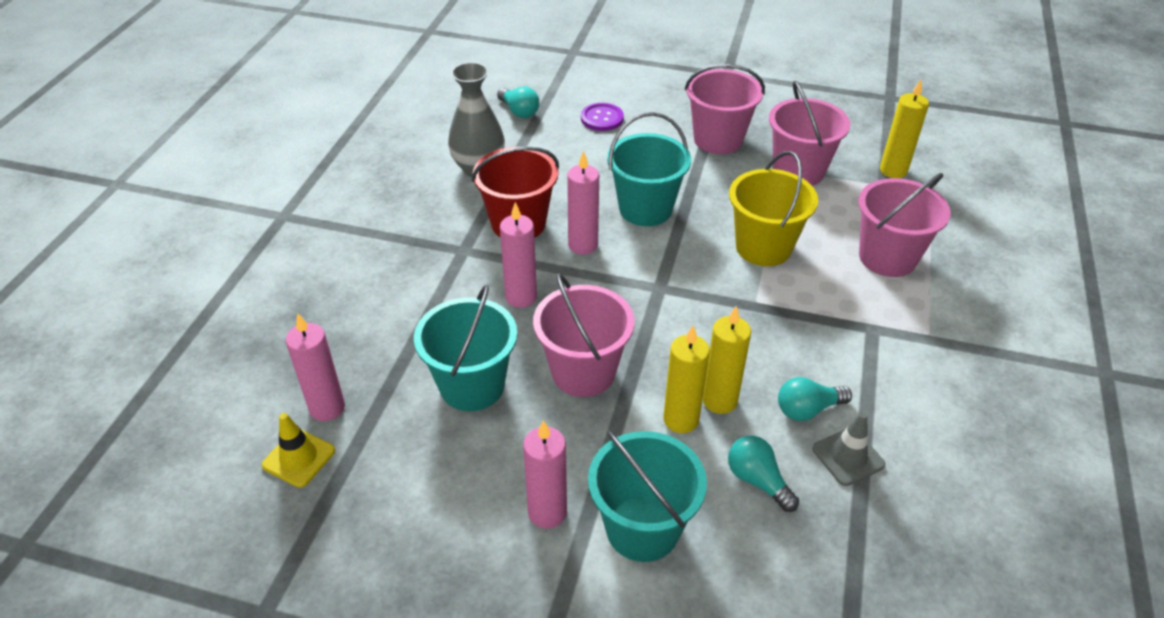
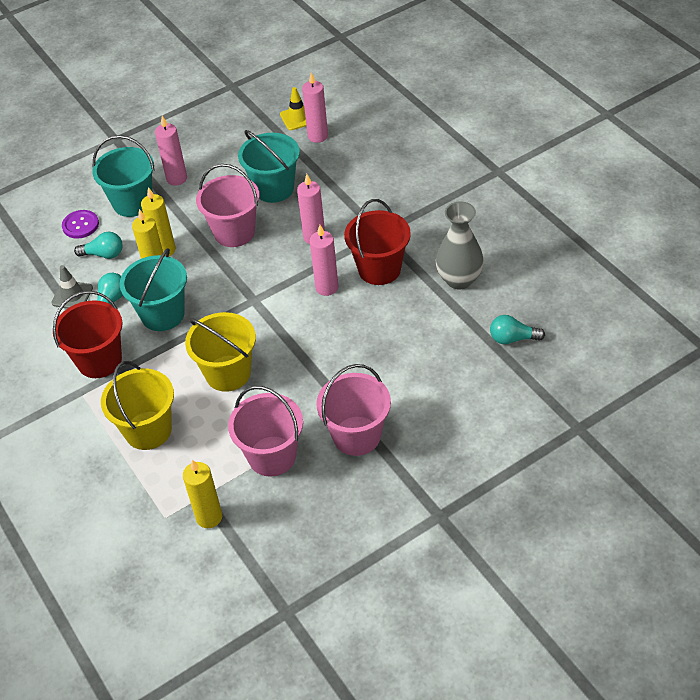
camera: 135 degrees right, 5 degrees up
(602, 118) = (454, 382): purple button -> purple button (80, 225)
(645, 209) = (326, 339): turquoise bucket -> turquoise bucket (163, 314)
(880, 353) = (99, 360): none -> red bucket
(887, 257) = (148, 430): pink bucket -> yellow bucket

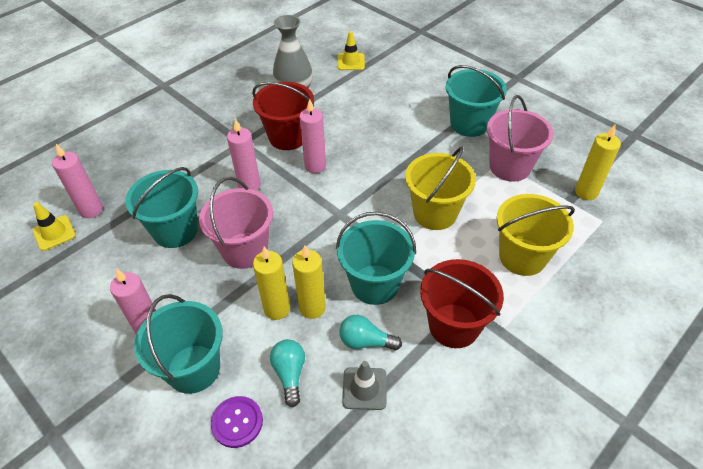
camera: 105 degrees left, 0 degrees up
(356, 436) = (469, 124): pink bucket -> turquoise bucket
(512, 339) = (351, 62): turquoise light bulb -> yellow traffic cone

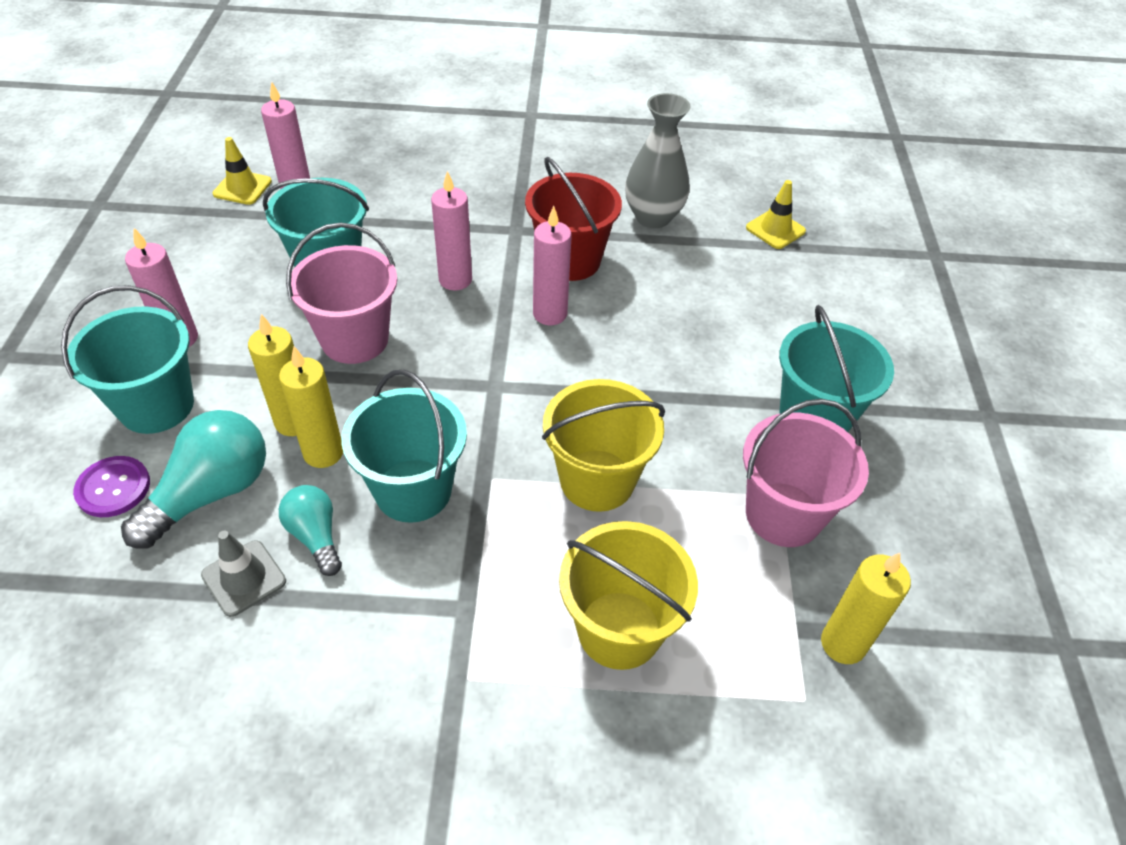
camera: 45 degrees right, 0 degrees up
(290, 374) = (211, 493): turquoise light bulb -> turquoise light bulb, size x1.69
(454, 325) = (419, 616): red bucket -> none

